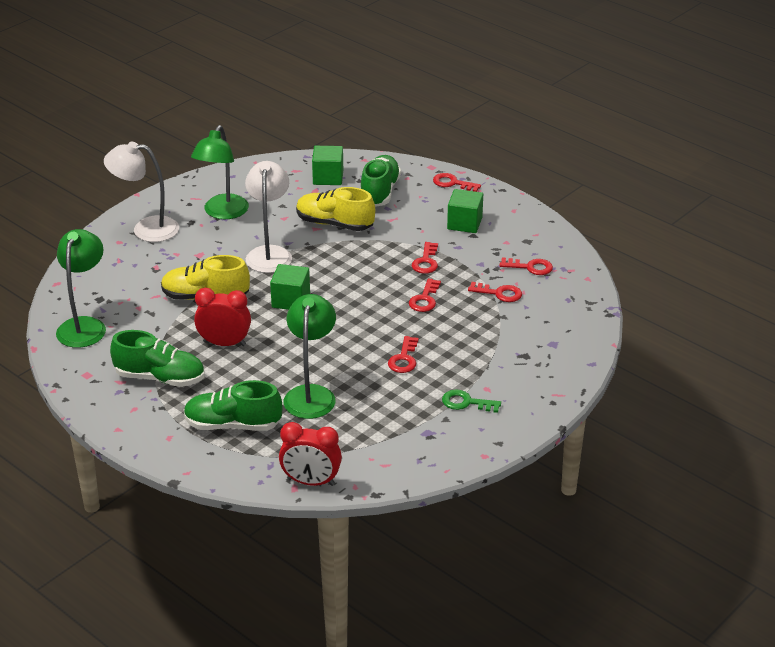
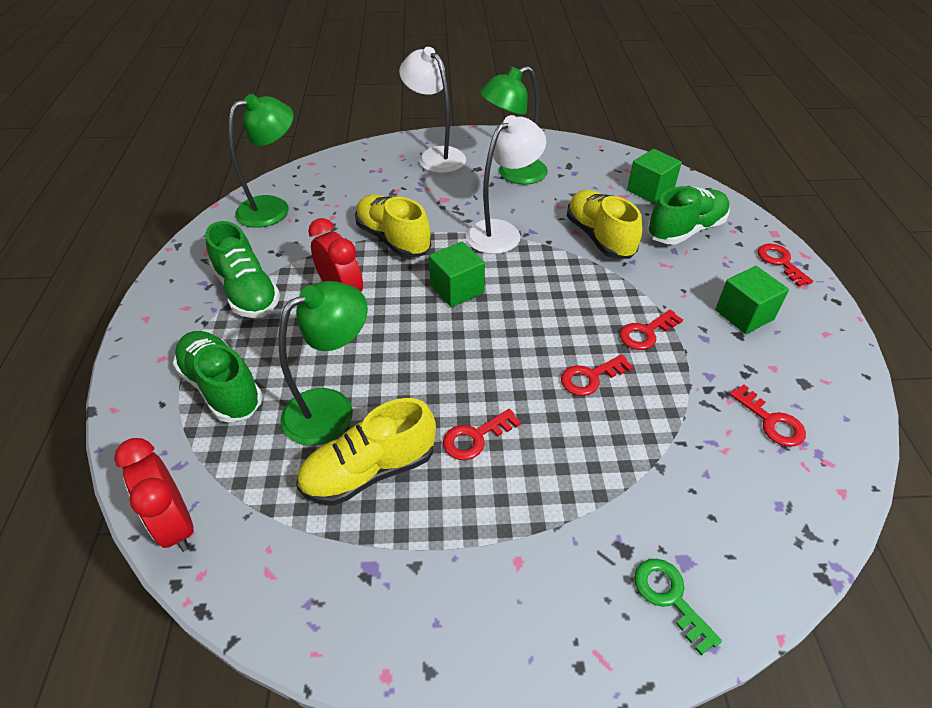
camera: 45 degrees right, 10 degrees up
(372, 403) = (369, 471): none -> yellow shoe
(466, 402) = (467, 562): green key -> green key (669, 597)
(499, 293) = (690, 431): red key -> none

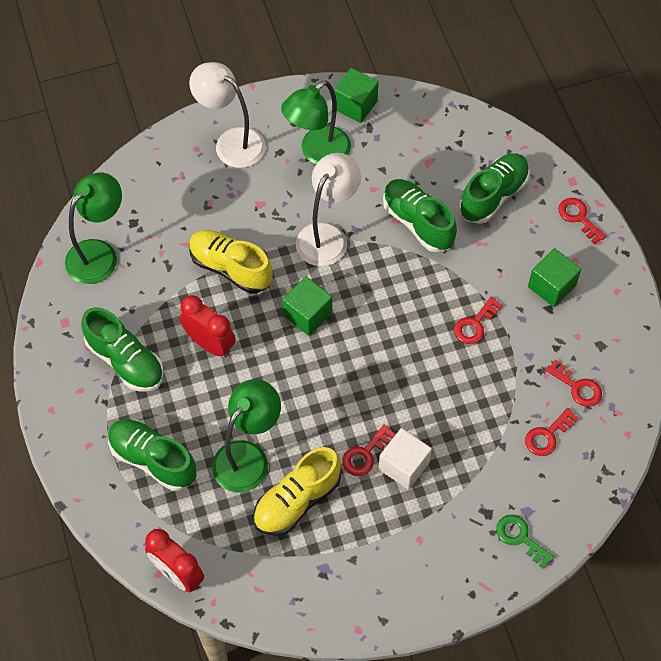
camera: 15 degrees left, 15 degrees up
(521, 462) = (404, 466): none -> white cube
(590, 377) = (438, 380): red key -> red key (547, 435)
(599, 237) = (418, 222): yellow shoe -> green shoe
(650, 191) = (454, 148): green cube -> green cube (355, 105)

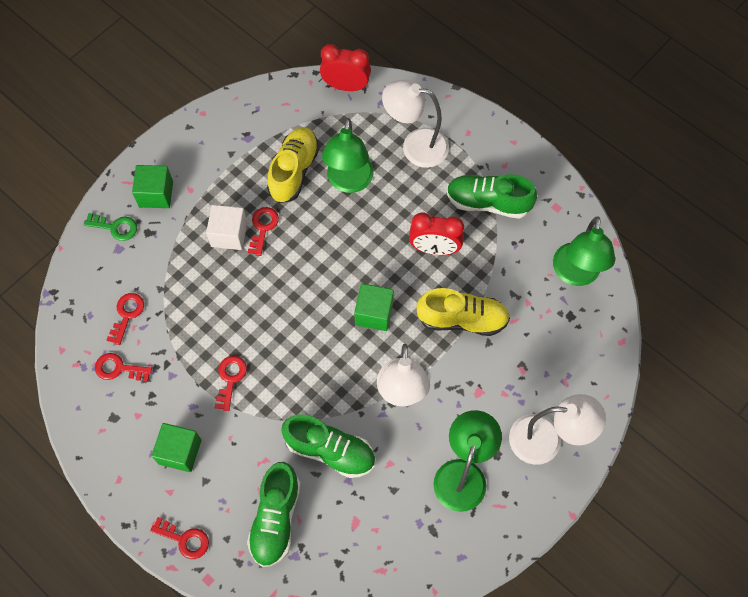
camera: 150 degrees right, 5 degrees up
(153, 460) = (415, 146): green shoe -> white lamp
(355, 105) = (461, 549): green cube -> green cube (156, 194)

